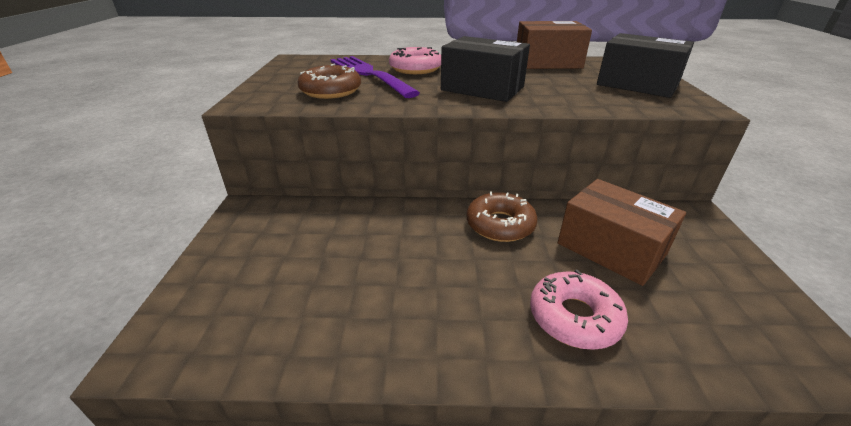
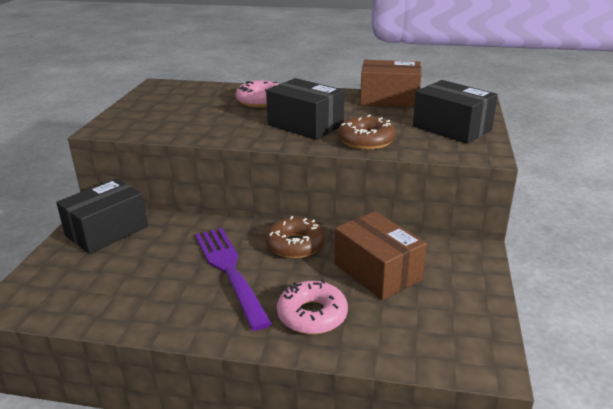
camera: 10 degrees right, 5 degrees down
(267, 227) = (107, 231): none -> black box
(331, 91) = (175, 121): brown donut -> brown donut (366, 140)
(370, 75) = (216, 105): purple fork -> purple fork (230, 271)

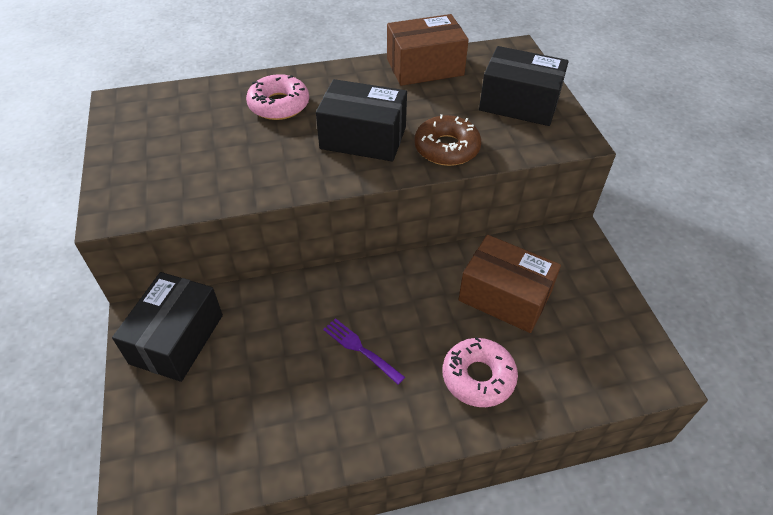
camera: 25 degrees left, 20 degrees up
(230, 271) = (361, 349): purple fork -> purple fork, size x0.51
(295, 245) = (404, 288): brown donut -> none

